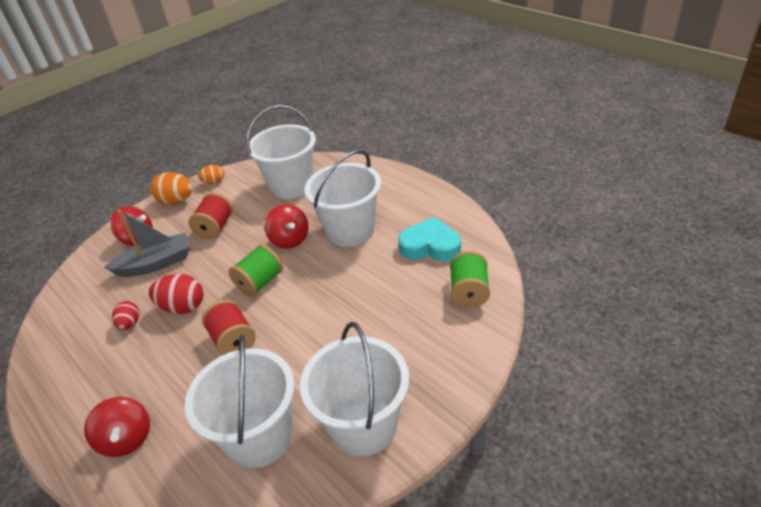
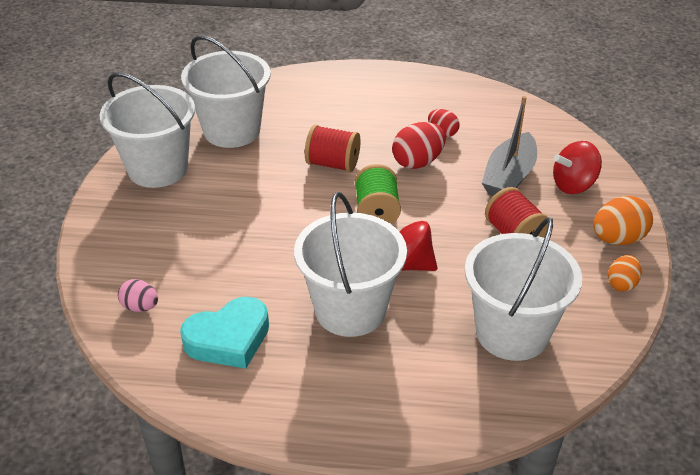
camera: 135 degrees right, 0 degrees up
(127, 439) = (326, 91): red spinning top -> none
(469, 292) = (140, 307): green spool -> pink egg

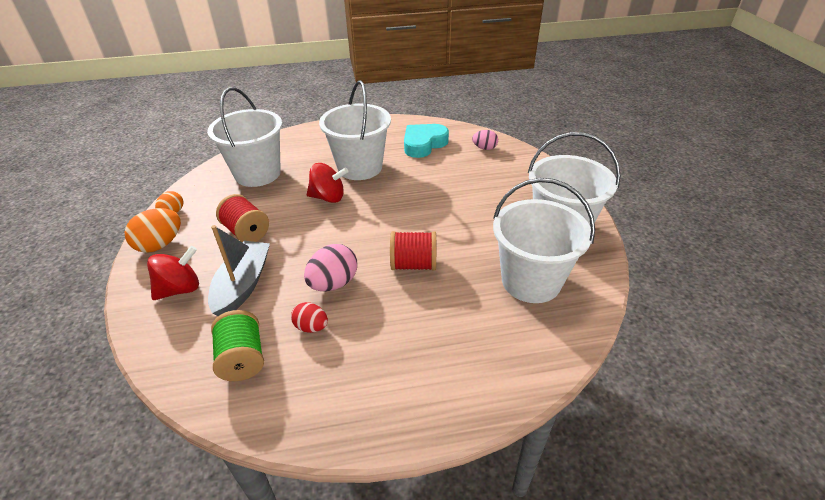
camera: 165 degrees right, 0 degrees up
(377, 212) = (360, 229): green spool -> green spool (242, 359)
(417, 162) = (333, 283): red egg -> pink egg

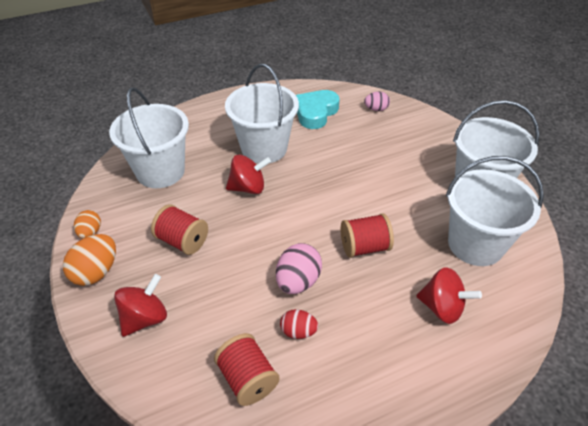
camera: 15 degrees left, 5 degrees up
(242, 359) = (247, 379): green spool -> red spool
(243, 285) = (208, 301): grey boat -> none
(466, 333) = (442, 307): none -> red spinning top

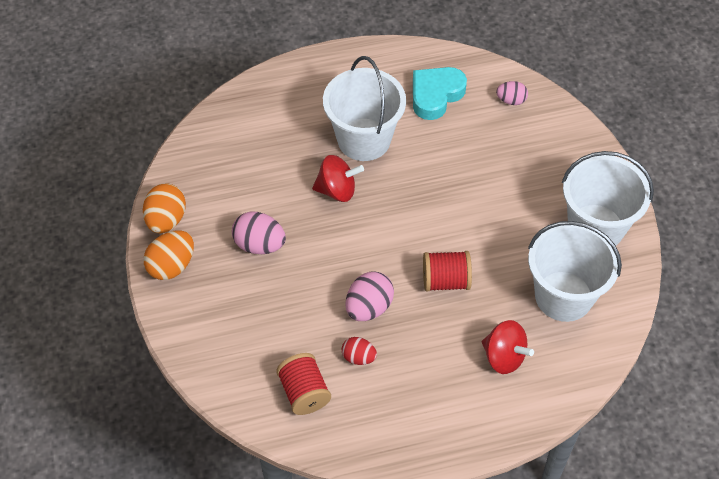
camera: 10 degrees right, 10 degrees up
(90, 232) = (166, 220): orange egg -> orange egg, size x1.62
(145, 318) = (216, 321): red spinning top -> none
(160, 171) = (243, 154): white bucket -> none
(182, 241) = (259, 245): red spool -> pink egg

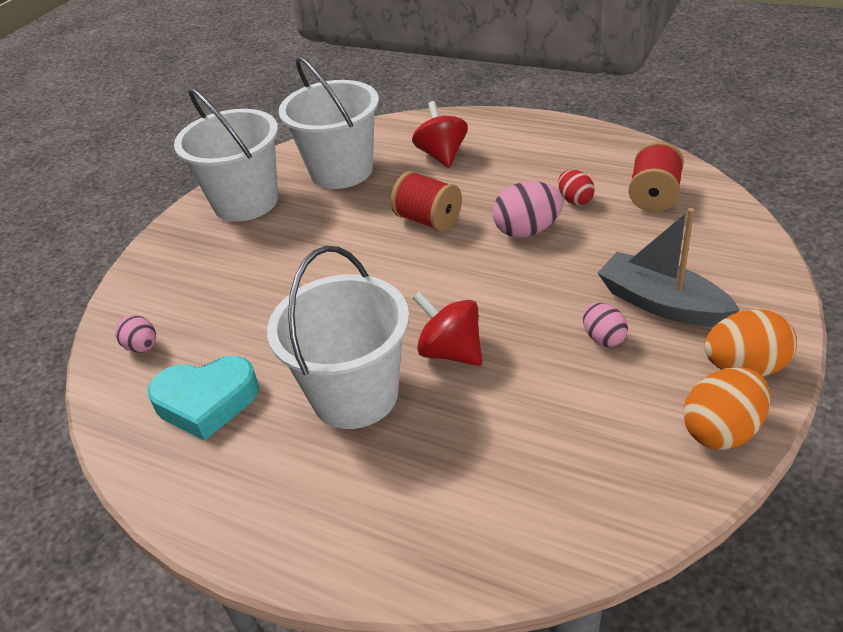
camera: 135 degrees left, 15 degrees down
(241, 289) = (661, 303): none -> grey boat
(259, 245) = (603, 338): pink egg -> pink egg, size x0.62

